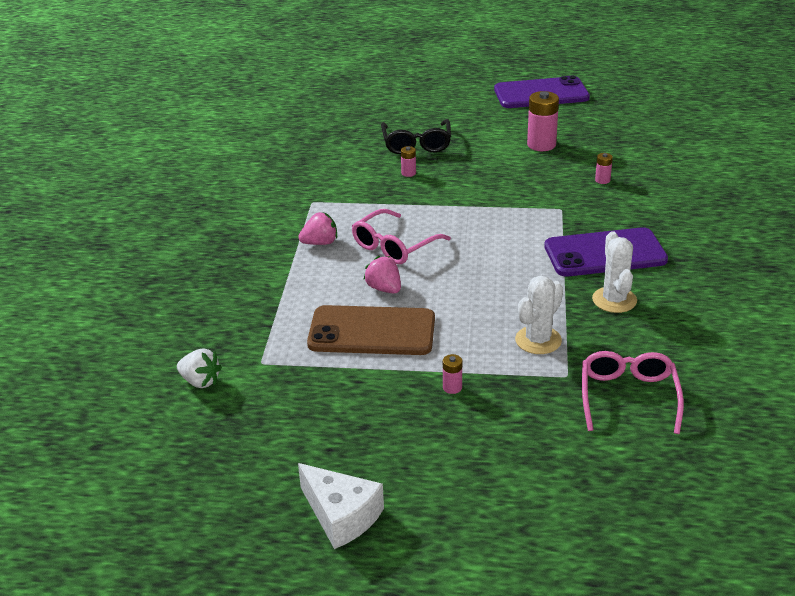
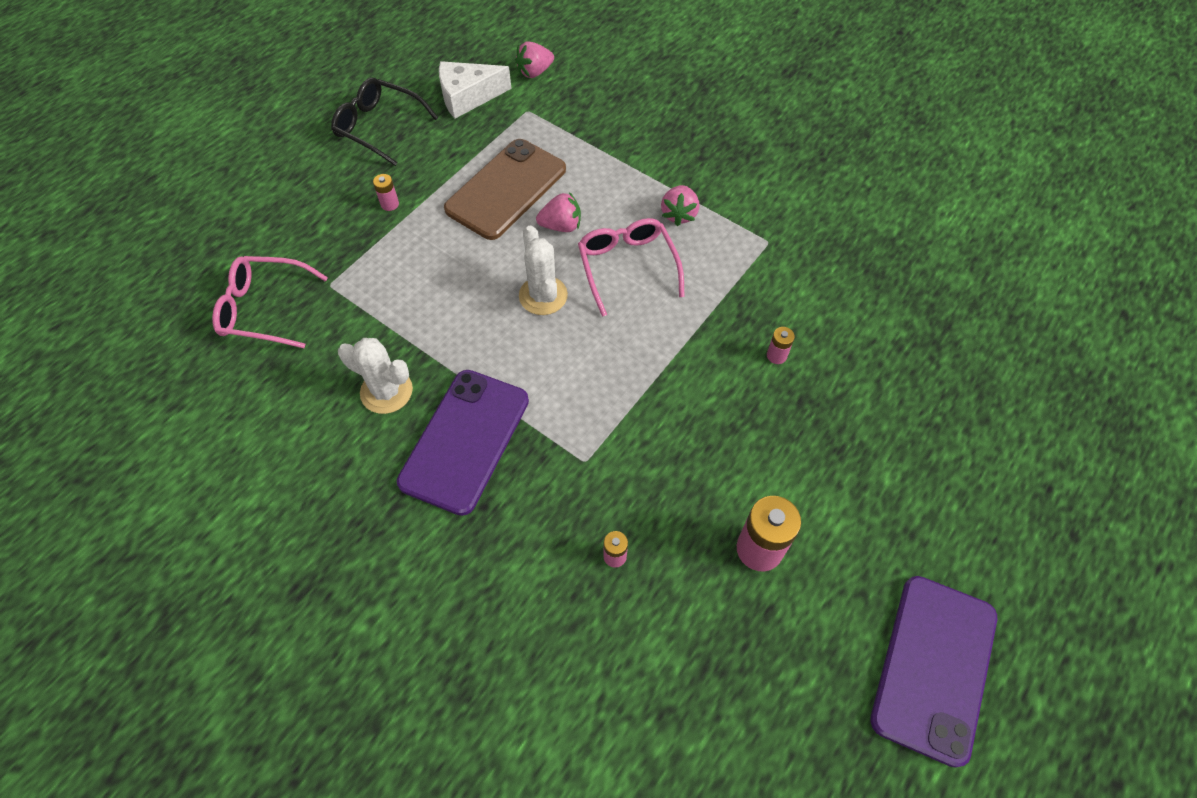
camera: 120 degrees right, 25 degrees up
(200, 381) = (535, 72): white strawberry -> pink strawberry
(341, 516) = (331, 91): white cheese -> white cheese (468, 97)
(416, 144) = (851, 403): black glasses -> black glasses (379, 127)
(538, 340) = (389, 293): white cactus -> white cactus (543, 295)
(628, 397) = (264, 308): pink glasses -> pink glasses turned 150 degrees clockwise

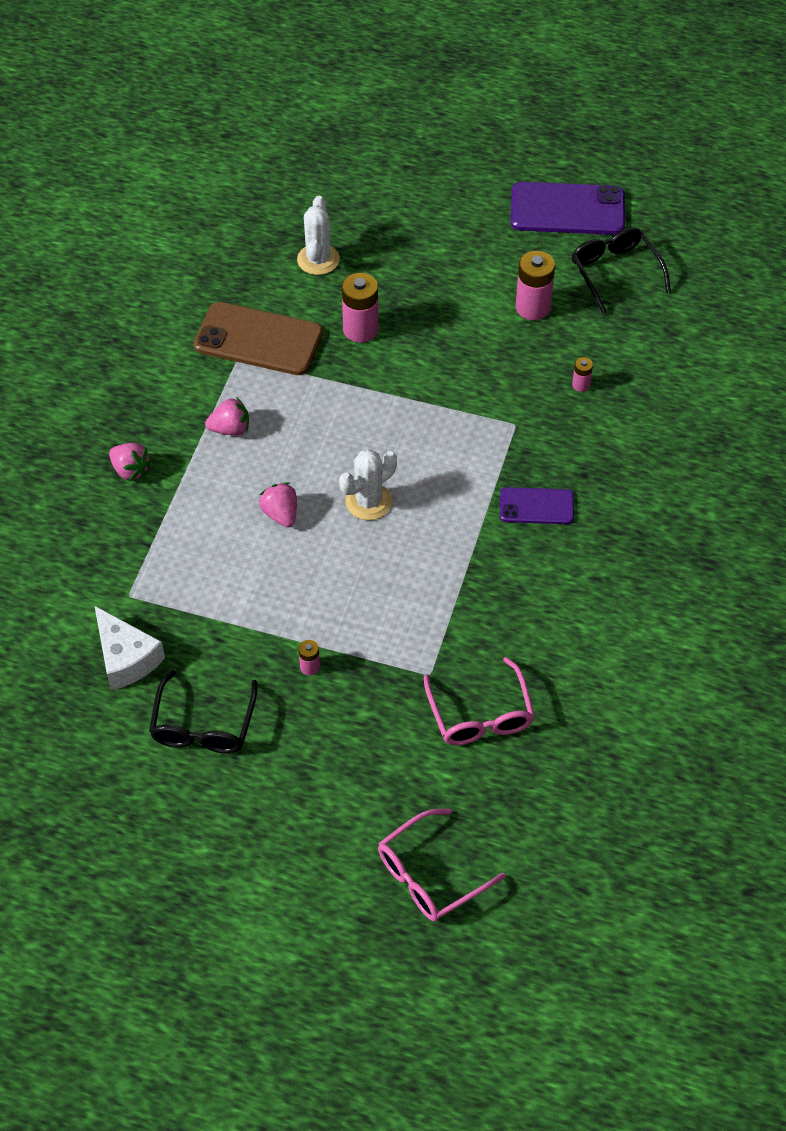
camera: 110 degrees left, 5 degrees down
(386, 391) = (519, 579): white cactus -> white cactus (318, 260)
(465, 440) = (536, 506): purple phone -> purple phone, size x0.58
(506, 189) = (251, 574): brown phone -> brown phone (258, 339)
(535, 72) = (63, 609): pink strawberry -> pink strawberry (130, 470)
(627, 267) = (310, 450): pink glasses -> pink glasses (430, 875)
(776, 355) = (360, 329): pink battery -> pink battery, size x2.01
(794, 683) = (615, 273): none -> black glasses

